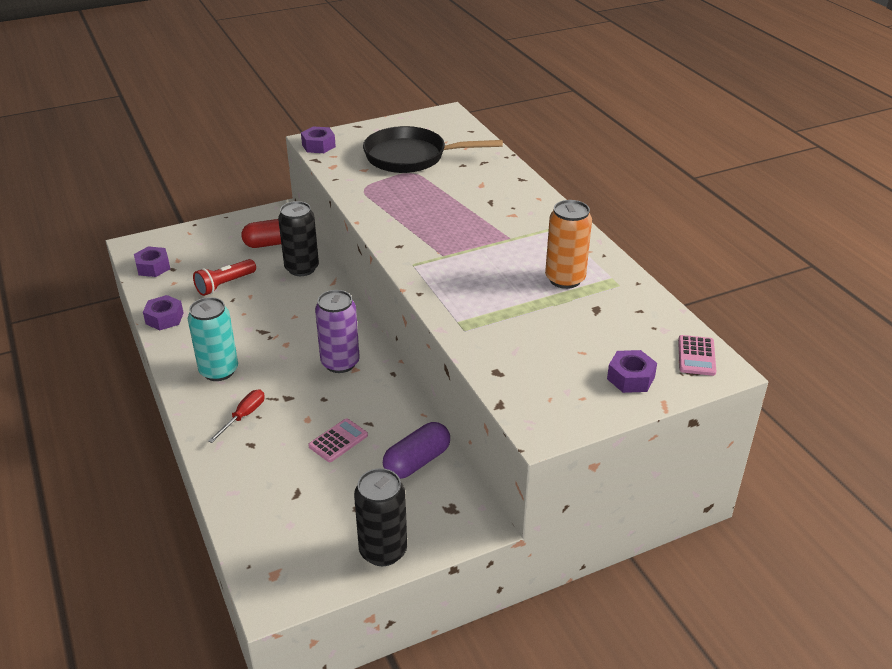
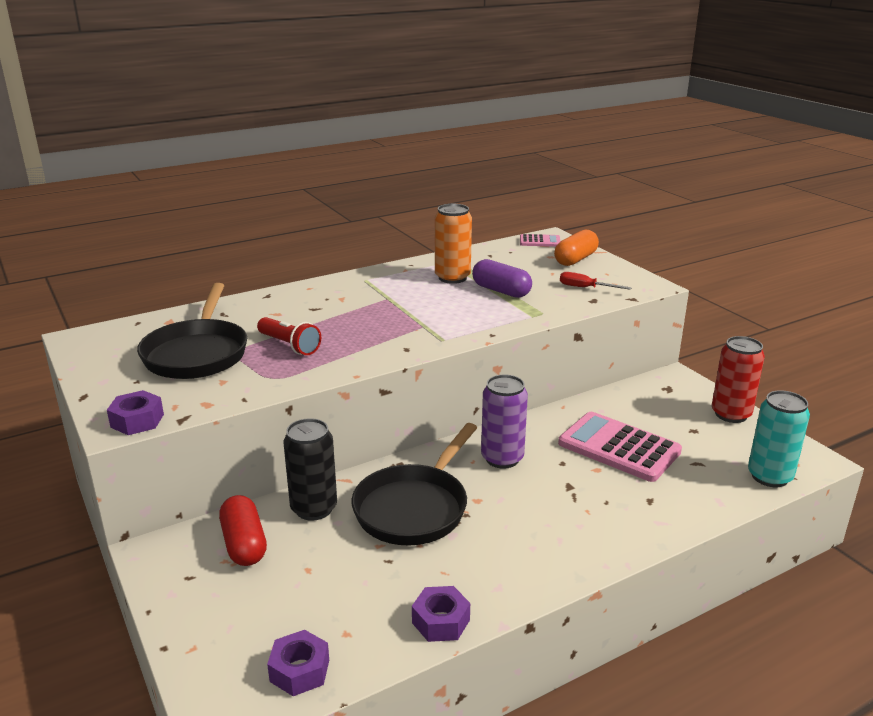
camera: 95 degrees left, 10 degrees down
(219, 371) = (541, 545): turquoise can -> turquoise can (769, 476)
(225, 285) = (352, 574): red flashlight -> red flashlight (289, 345)
(244, 416) = (610, 511): red screwdriver -> red screwdriver (585, 288)
(286, 312) = (414, 508): none -> black pan
(338, 441) = (619, 447): pink calculator -> pink calculator, size x2.04
(383, 551) = (731, 414): black can -> red can
(417, 461) = (624, 406): purple capsule -> purple capsule (501, 291)
(630, 378) = (575, 259): purple nut -> orange capsule

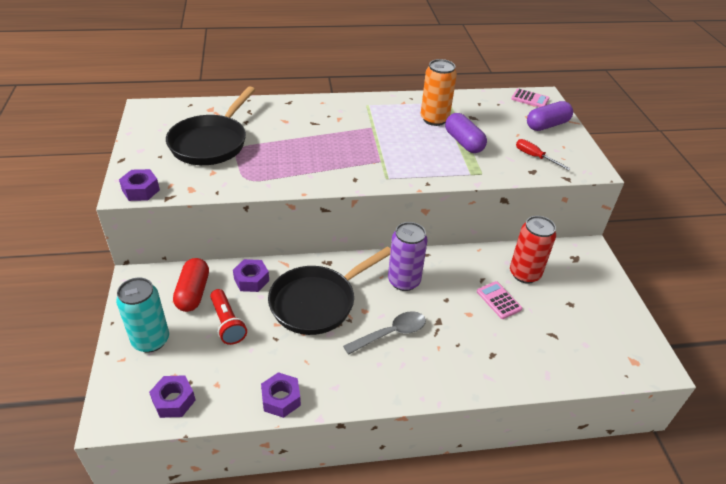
camera: 20 degrees right, 15 degrees up
(289, 345) = (275, 153): red flashlight -> red flashlight (227, 323)
(314, 508) = (251, 280): black can -> purple nut
(525, 513) = (391, 333): none -> grey spoon
(575, 259) = (547, 125): orange capsule -> purple capsule
(619, 447) = (498, 300): pink calculator -> pink calculator, size x0.49
(731, 414) = (612, 299): red can -> red can (524, 274)
(769, 476) = (605, 367): turquoise can -> turquoise can (151, 340)

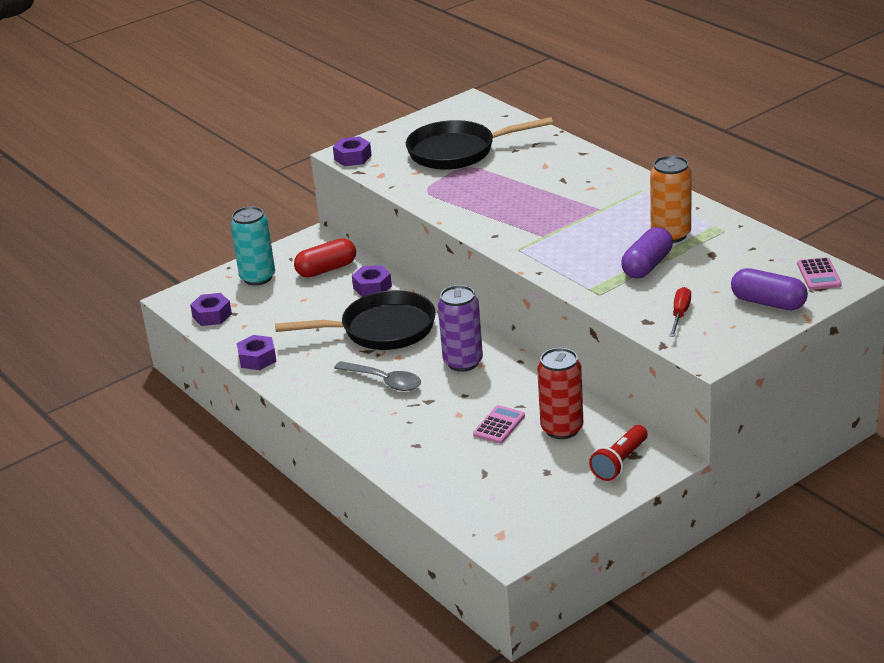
camera: 65 degrees right, 10 degrees down
(227, 323) = (310, 300): red flashlight -> red flashlight (620, 462)
(317, 302) = (381, 330): black pan -> black pan turned 150 degrees clockwise

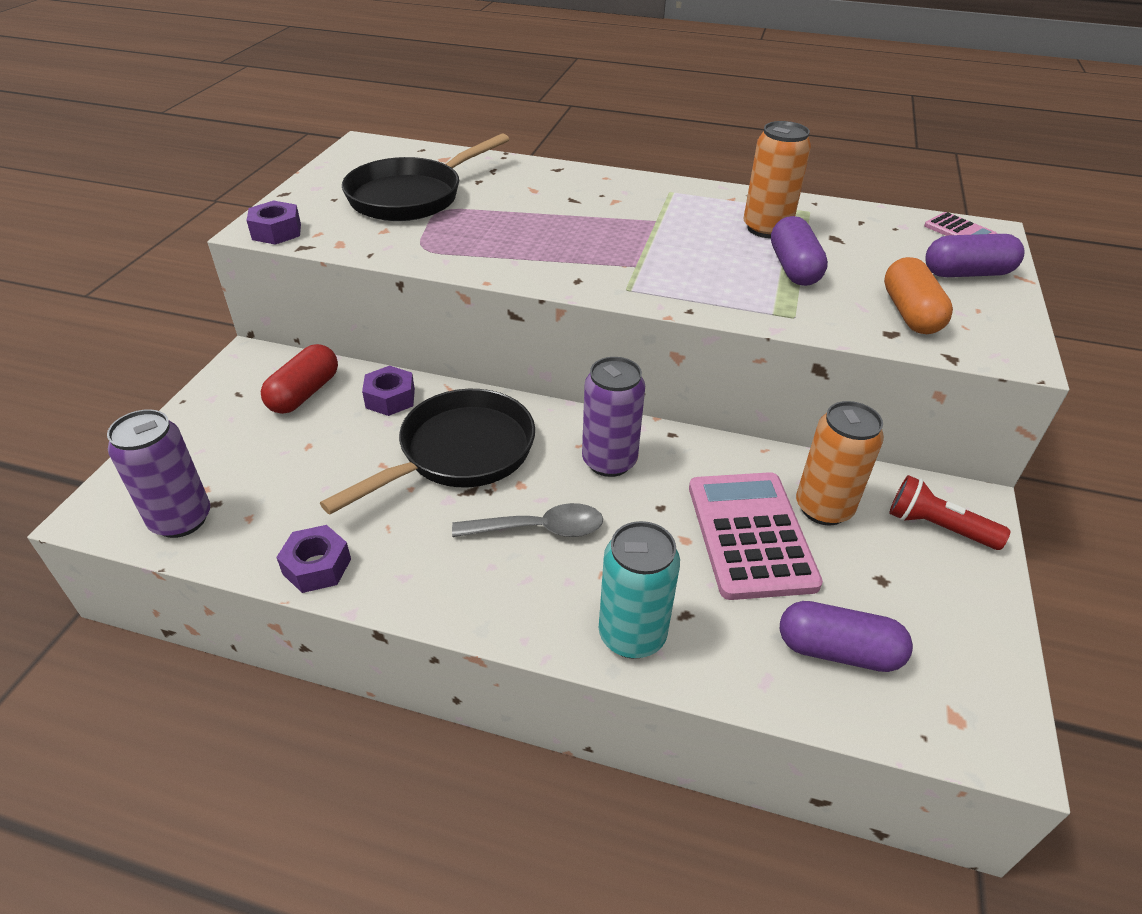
camera: 40 degrees left, 10 degrees up
(212, 315) = (181, 519): purple nut -> purple can
(258, 278) = (210, 436): turquoise can -> turquoise can (632, 635)
(476, 488) = (837, 650): none -> purple capsule
(499, 425) = (750, 535): pink calculator -> pink calculator, size x2.04
(562, 429) = (823, 508): red can -> orange can
(620, 462) = (937, 527): red flashlight -> red flashlight turned 120 degrees clockwise
(680, 314) = (910, 313): red screwdriver -> orange capsule

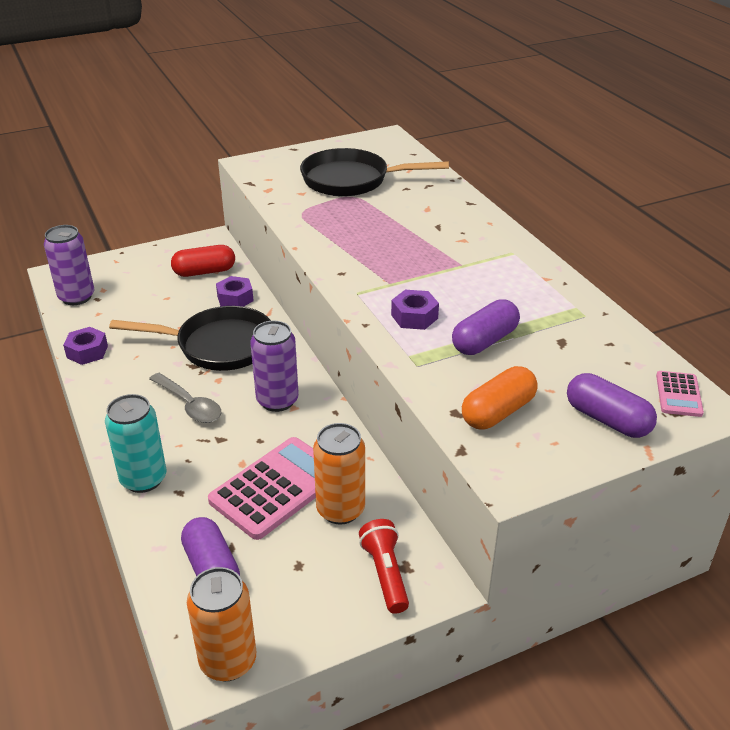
camera: 50 degrees right, 5 degrees down
(276, 231) = (253, 168): purple nut -> purple nut (414, 317)
(766, 229) = (524, 309): orange can -> orange can (228, 661)

